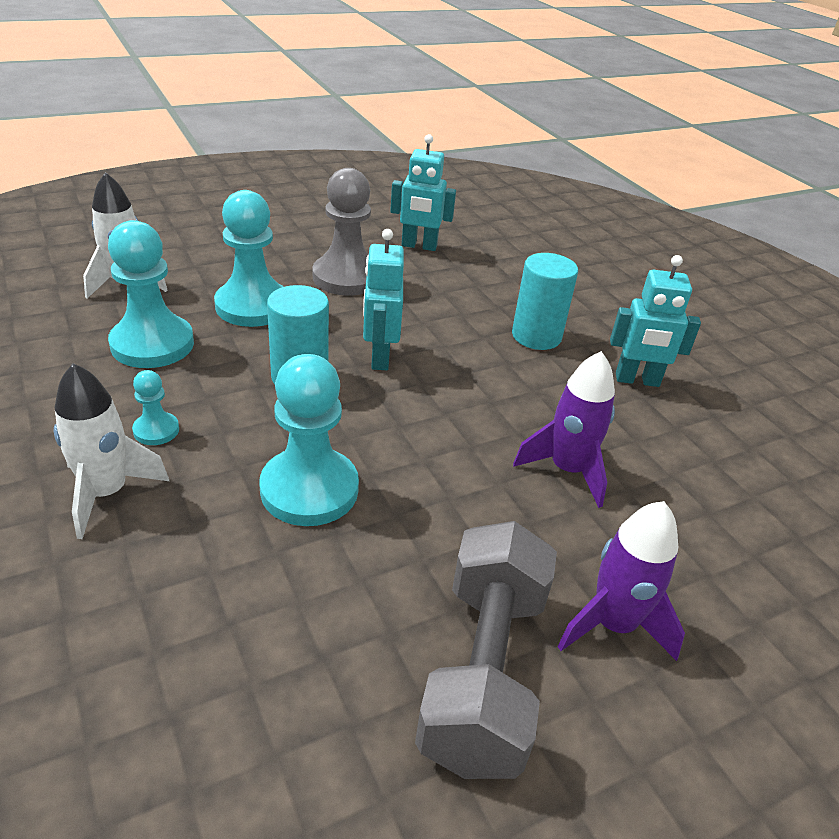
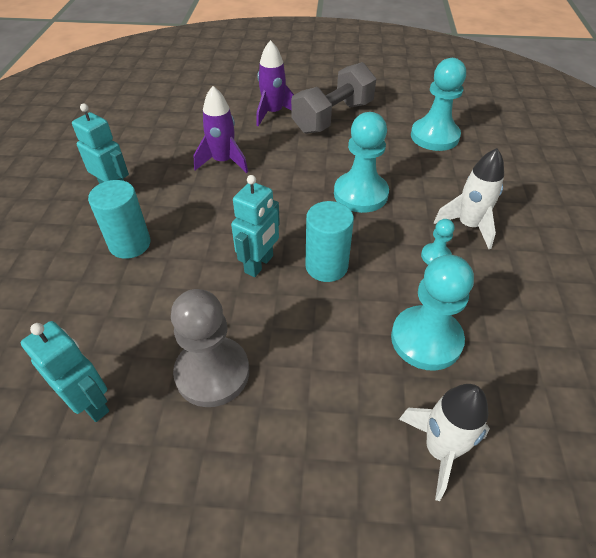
camera: 145 degrees left, 10 degrees up
(252, 306) = (325, 360): turquoise pawn -> turquoise pawn (434, 136)

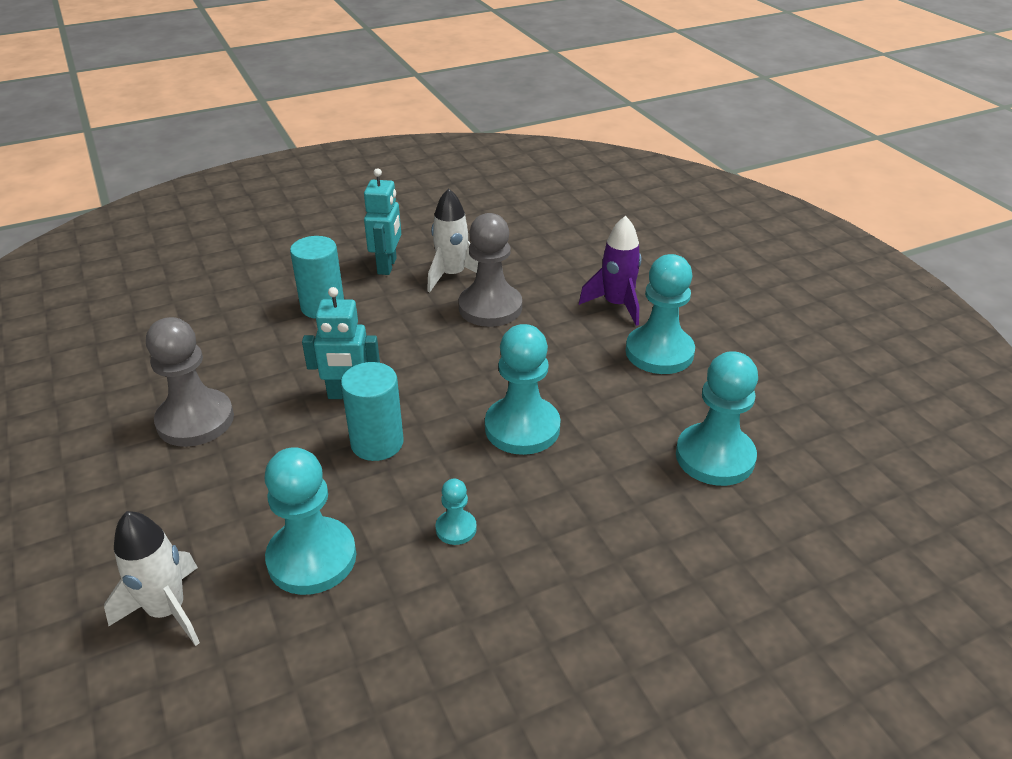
camera: 60 degrees right, 10 degrees down
(91, 403) = (136, 369): turquoise robot -> none
(223, 162) = (490, 308): purple rocket -> grey pawn
(333, 117) = (659, 352): grey dumbbell -> turquoise pawn
(468, 226) = (539, 545): white rocket -> white rocket (452, 275)

